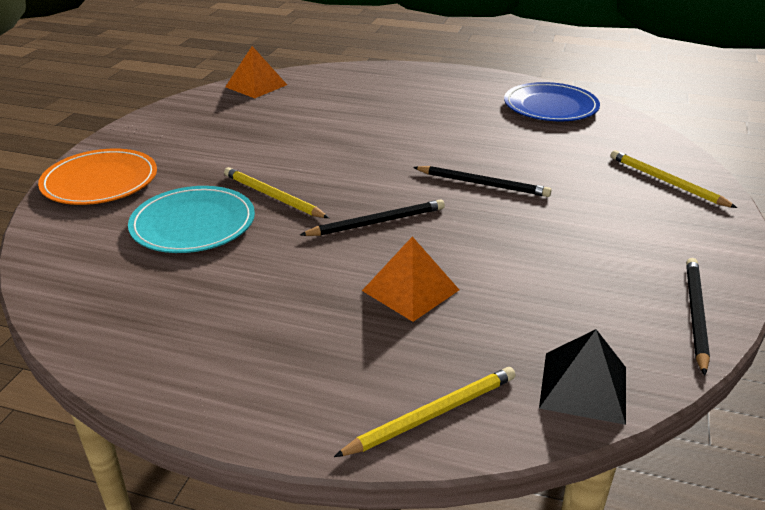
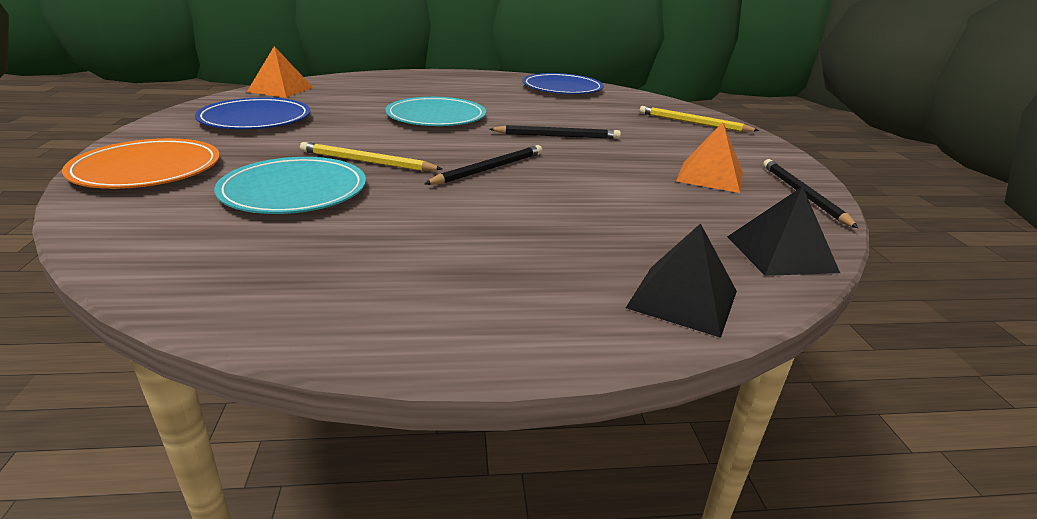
camera: 25 degrees left, 5 degrees down
(212, 127) = (255, 119): none -> blue plate
(377, 140) = (436, 117): none -> turquoise plate
(410, 290) = (568, 211): orange pyramid -> orange pyramid (710, 176)
(432, 414) = (683, 299): yellow pencil -> black pyramid

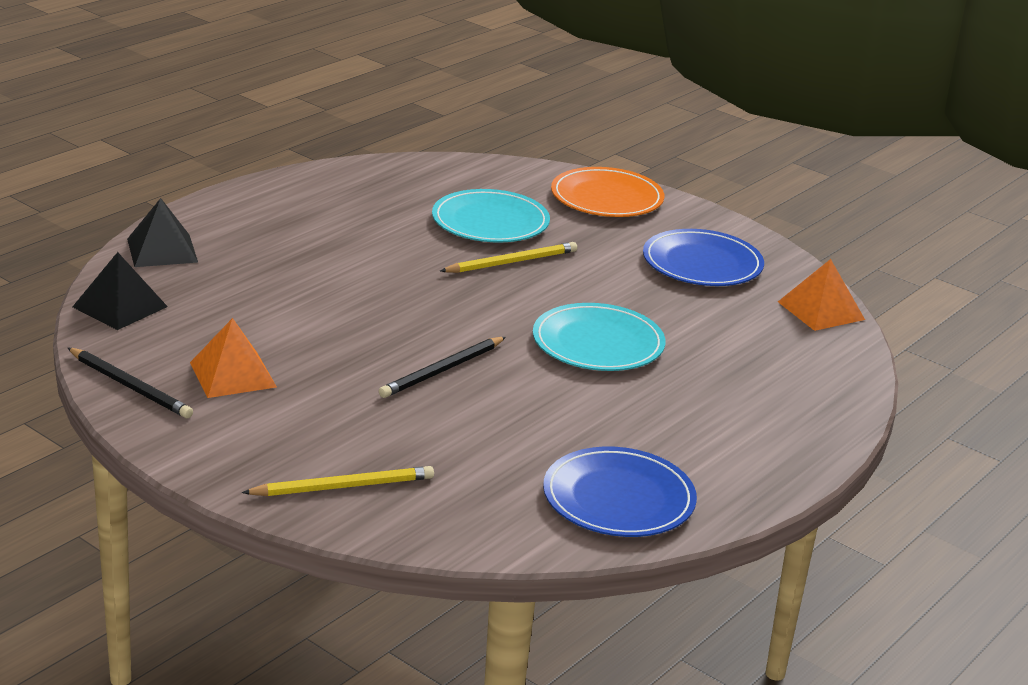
camera: 135 degrees right, 0 degrees up
(489, 169) = (418, 296): black pencil -> none

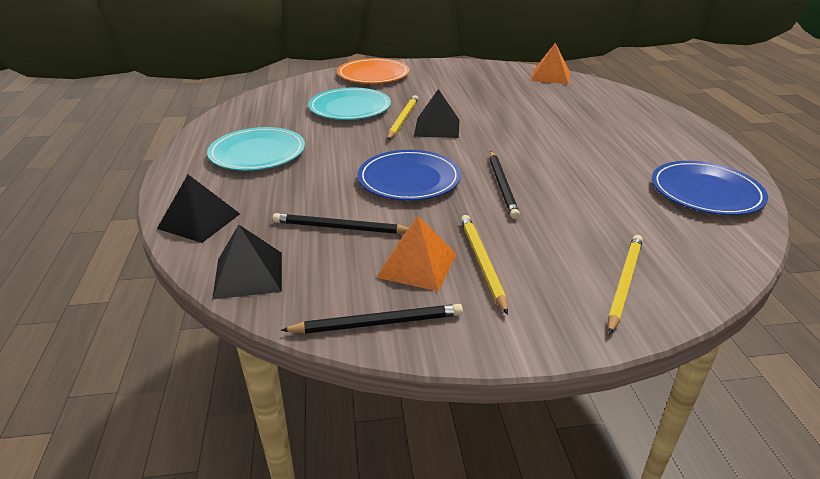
camera: 45 degrees left, 5 degrees up
(241, 316) = (340, 228): none -> black pencil
(279, 404) = (482, 263): none -> yellow pencil
(524, 289) = (437, 127): none -> black pyramid
(598, 343) = (522, 132): turquoise plate -> turquoise plate (257, 153)
(702, 263) = (472, 81): blue plate -> blue plate (409, 179)

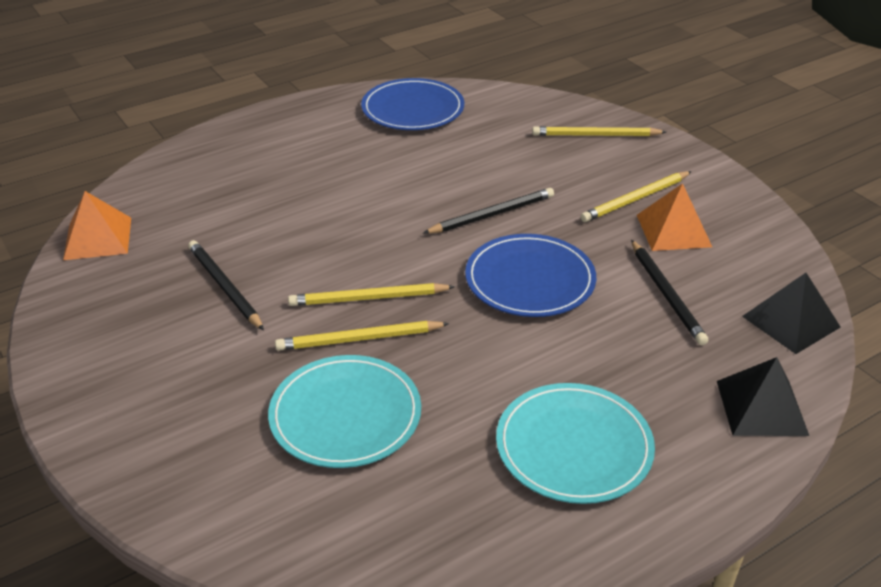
camera: 115 degrees left, 5 degrees up
(373, 75) = (159, 449): orange plate -> none
(377, 323) = (760, 229): black pencil -> black pencil (224, 287)
(437, 127) = (368, 298): black pyramid -> yellow pencil

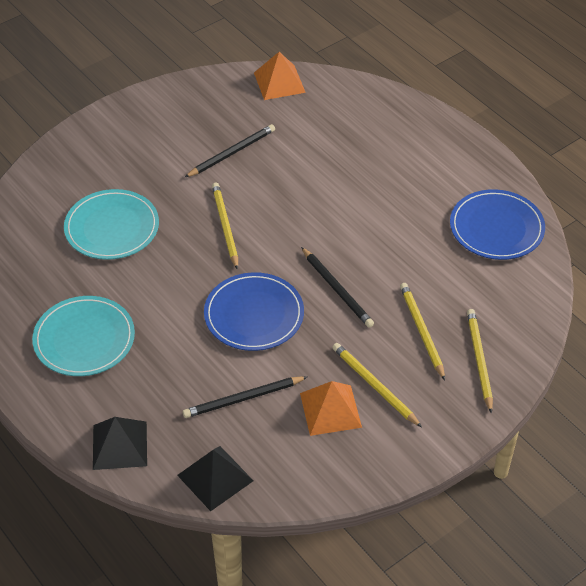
camera: 85 degrees right, 10 degrees up
(359, 339) = (182, 226): yellow pencil -> yellow pencil (421, 331)

